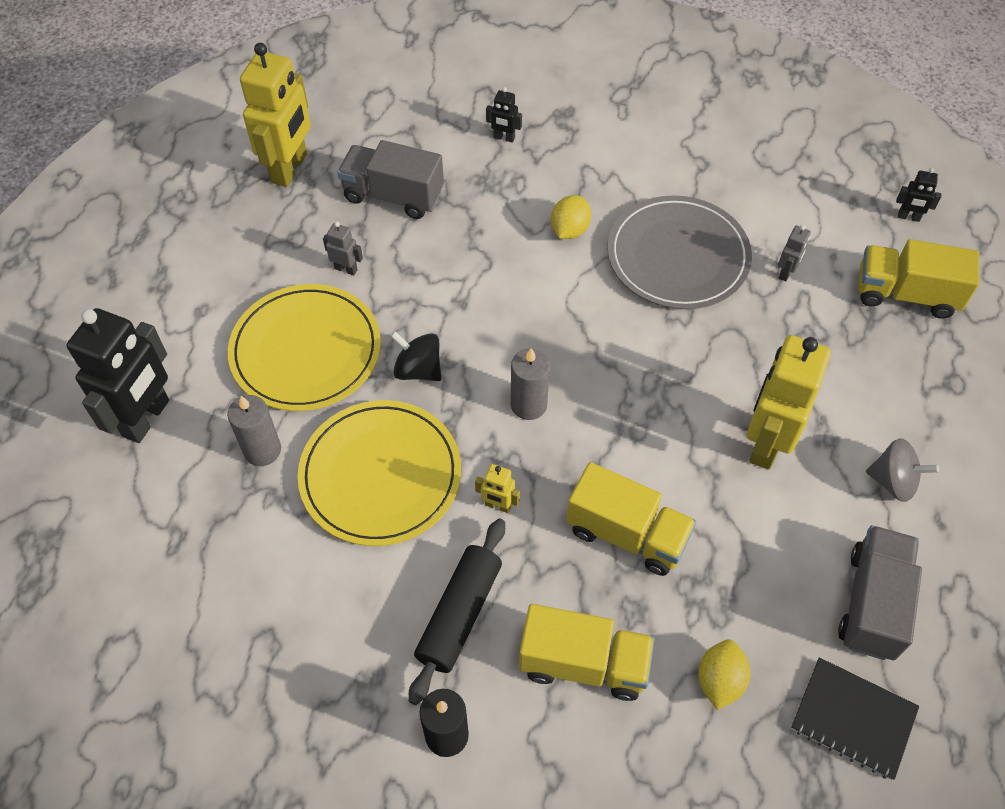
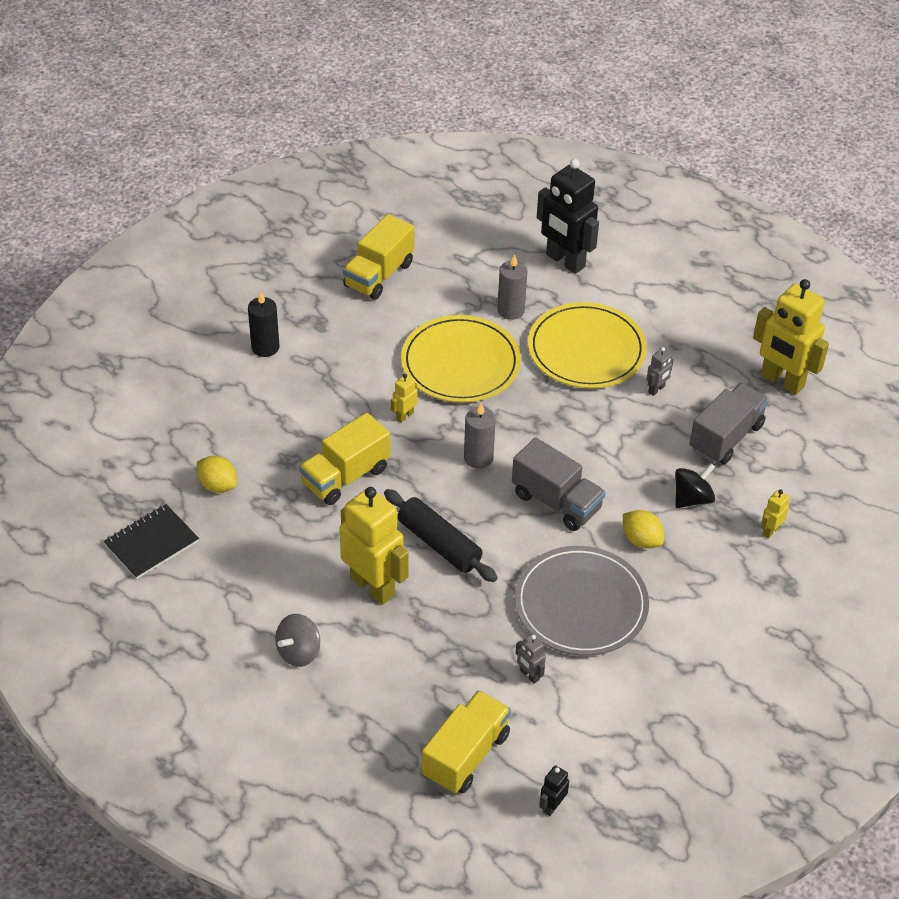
camera: 110 degrees right, 10 degrees down
(418, 370) = (540, 405): black spinning top -> black spinning top (692, 498)
(460, 615) = (337, 374): black rolling pin -> black rolling pin (439, 544)
(504, 138) = (770, 531): black robot -> yellow robot
(583, 663) = (270, 423): yellow truck -> yellow truck (379, 275)
(872, 603) = (217, 591): grey truck -> grey truck (556, 501)

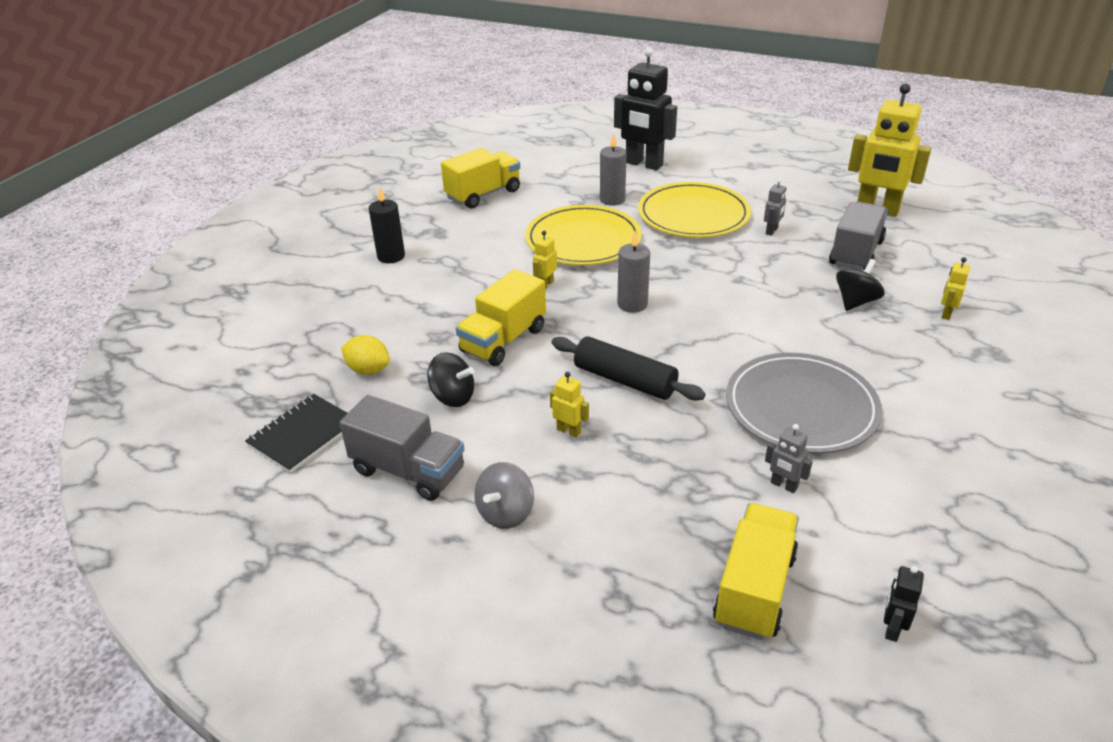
camera: 10 degrees left, 10 degrees down
(284, 530) = (452, 397): none -> black spinning top
(373, 586) = (569, 431): yellow robot -> yellow robot, size x0.43
(379, 275) = (483, 194): yellow truck -> yellow truck turned 150 degrees counterclockwise
(556, 501) = (727, 325): grey truck -> grey truck (408, 470)
(641, 540) = (828, 342): yellow lemon -> none

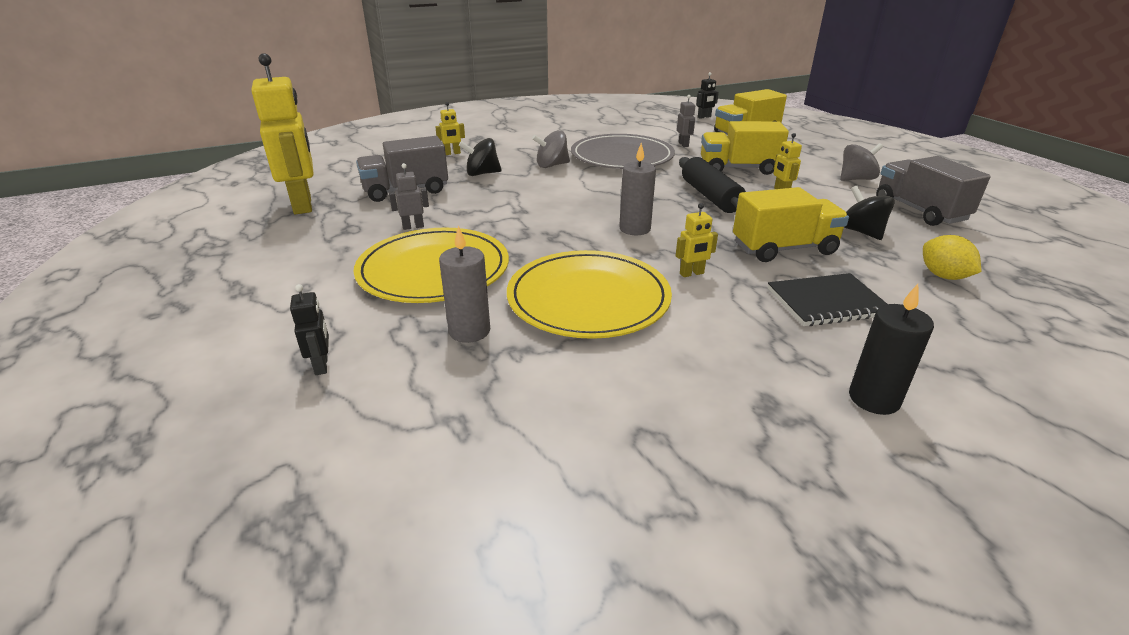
camera: 140 degrees left, 5 degrees down
(303, 434) = (1019, 255): black notebook -> black notebook (827, 302)
(483, 194) = (624, 451): yellow truck -> yellow truck (738, 168)
(643, 164) = (322, 365): black robot -> black robot, size x0.43
(830, 348) = (552, 165): none -> grey spinning top

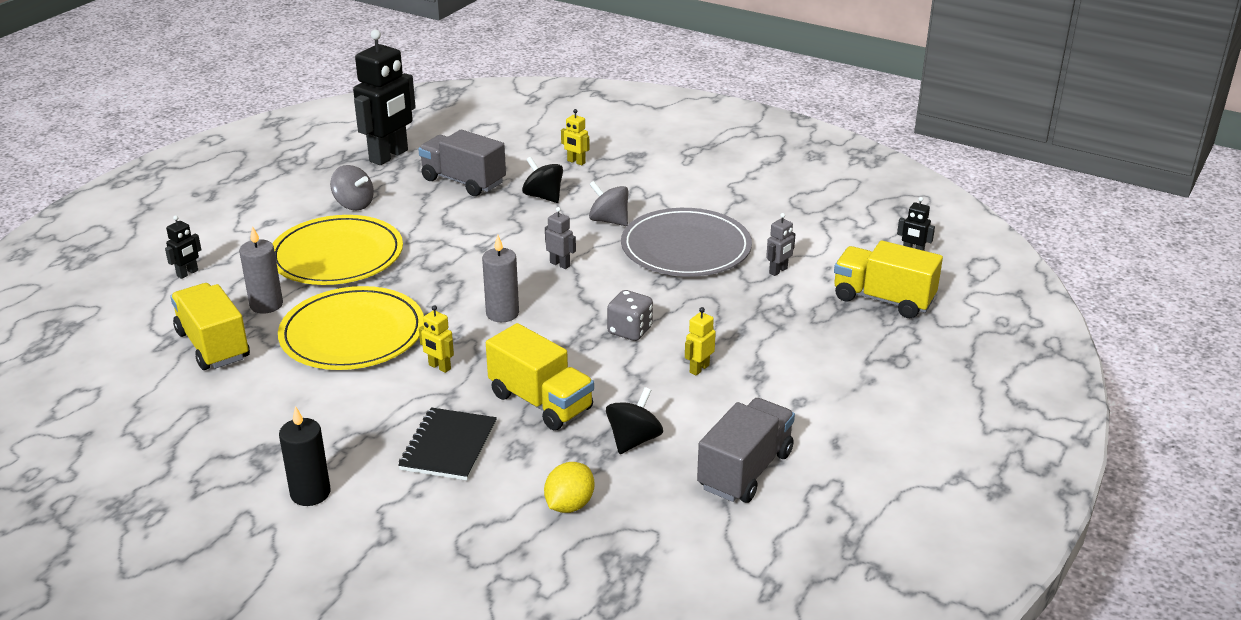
camera: 55 degrees right, 0 degrees up
(303, 205) = (389, 156): yellow robot -> black robot
(413, 227) = (399, 216): grey robot -> grey robot (560, 264)
(710, 196) = (630, 331): black rolling pin -> grey dice
(738, 168) = (739, 326): yellow truck -> yellow truck (213, 345)
(827, 302) = (448, 446): black notebook -> black notebook turned 60 degrees clockwise
(856, 179) = (805, 411): grey spinning top -> grey spinning top (354, 204)

